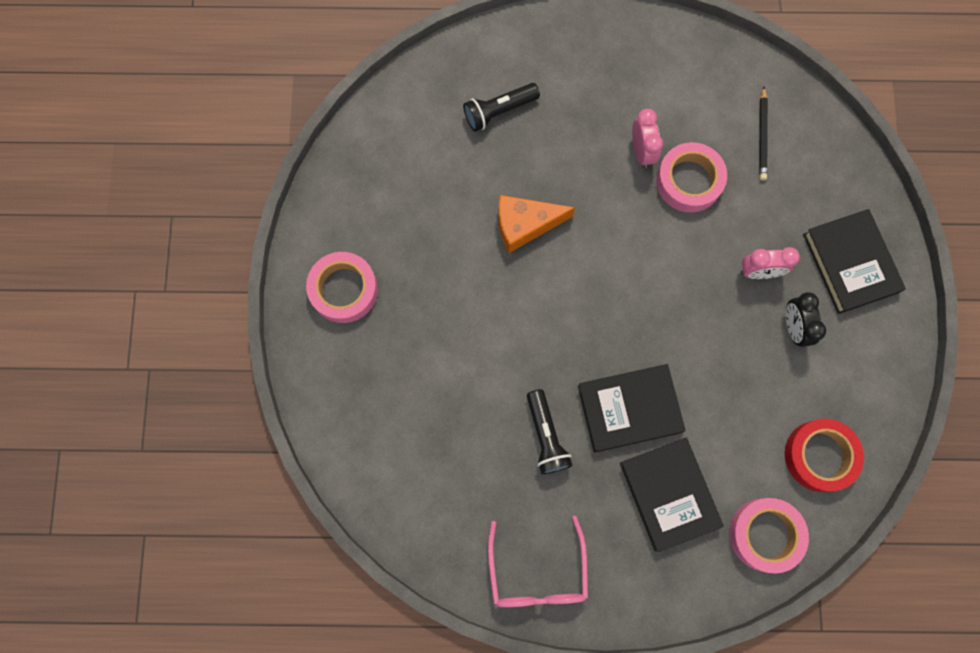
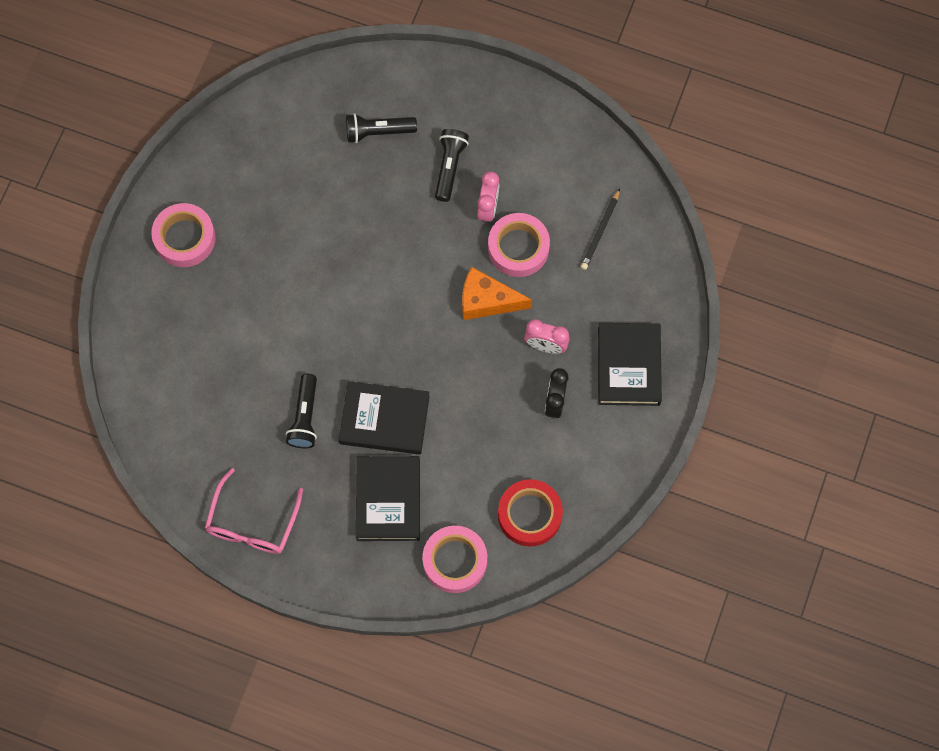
camera: 20 degrees right, 5 degrees down
(525, 225) = (360, 236): orange cheese -> orange cheese (487, 300)
(585, 122) = (449, 167): none -> black flashlight

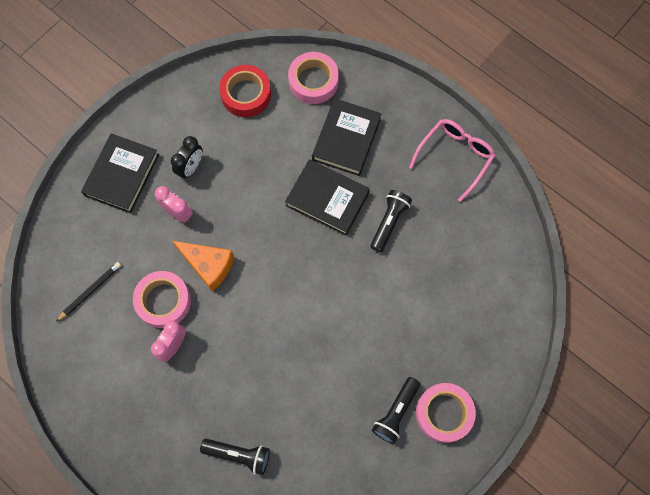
camera: 160 degrees left, 0 degrees up
(449, 167) = (189, 396): black flashlight -> black flashlight (395, 413)

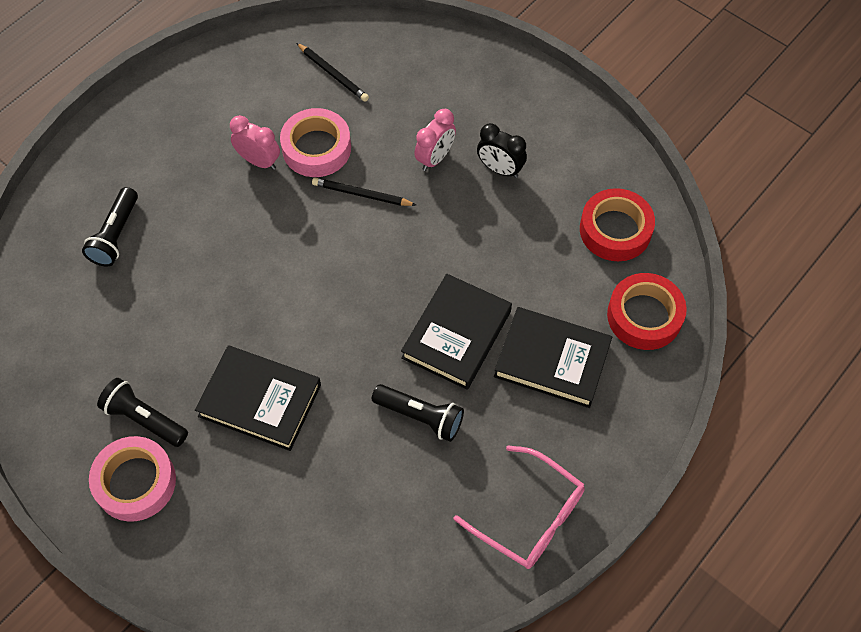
camera: 90 degrees right, 10 degrees down
(122, 175) = (487, 95): black book -> black book (260, 400)
(208, 265) = (361, 194): orange cheese -> black pencil
(313, 81) = (644, 316): pink tape -> red tape

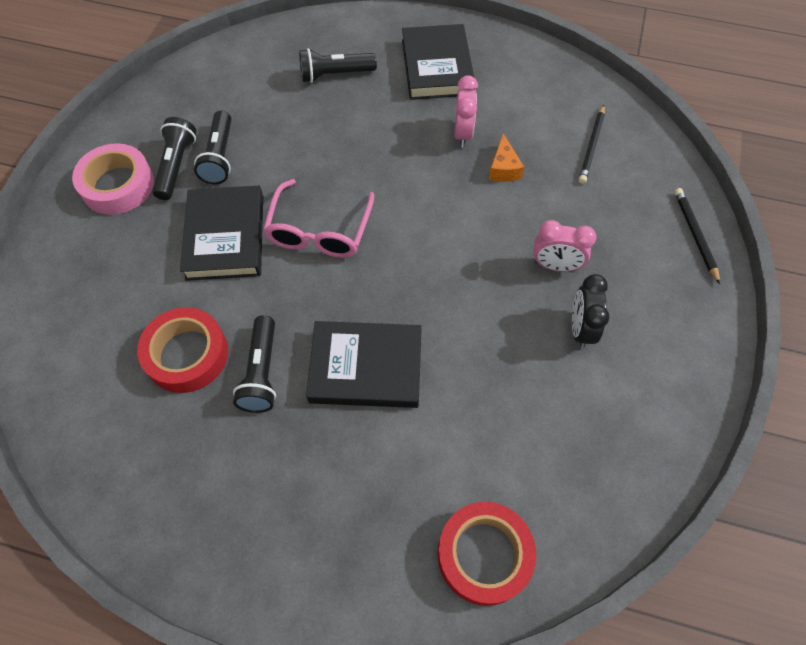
camera: 65 degrees right, 0 degrees up
(158, 375) = (220, 157): none -> black flashlight
(316, 148) = (503, 168): pink tape -> orange cheese
(361, 194) = (476, 223): black pencil -> black pencil (695, 235)
(529, 516) = (189, 523): pink glasses -> pink glasses (319, 231)
(552, 360) = (380, 473): black book -> black book (437, 67)
(615, 230) = (578, 477): red tape -> red tape (187, 354)

